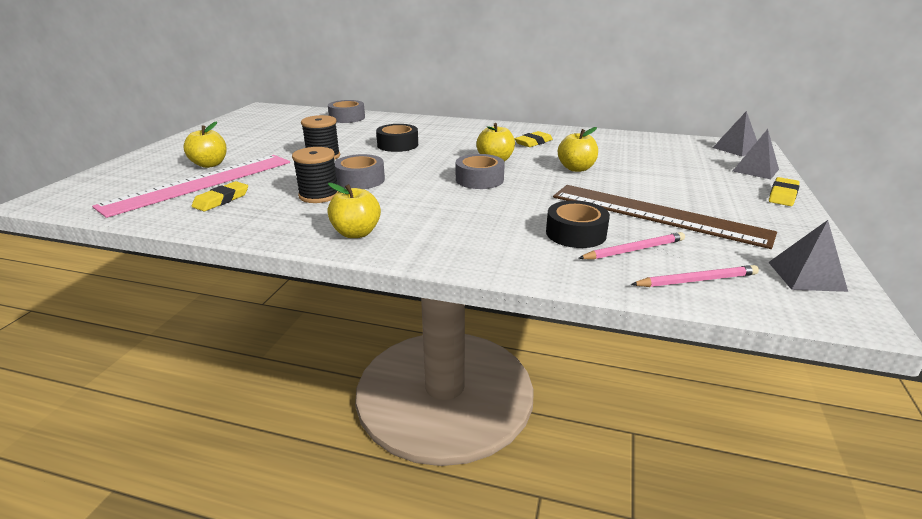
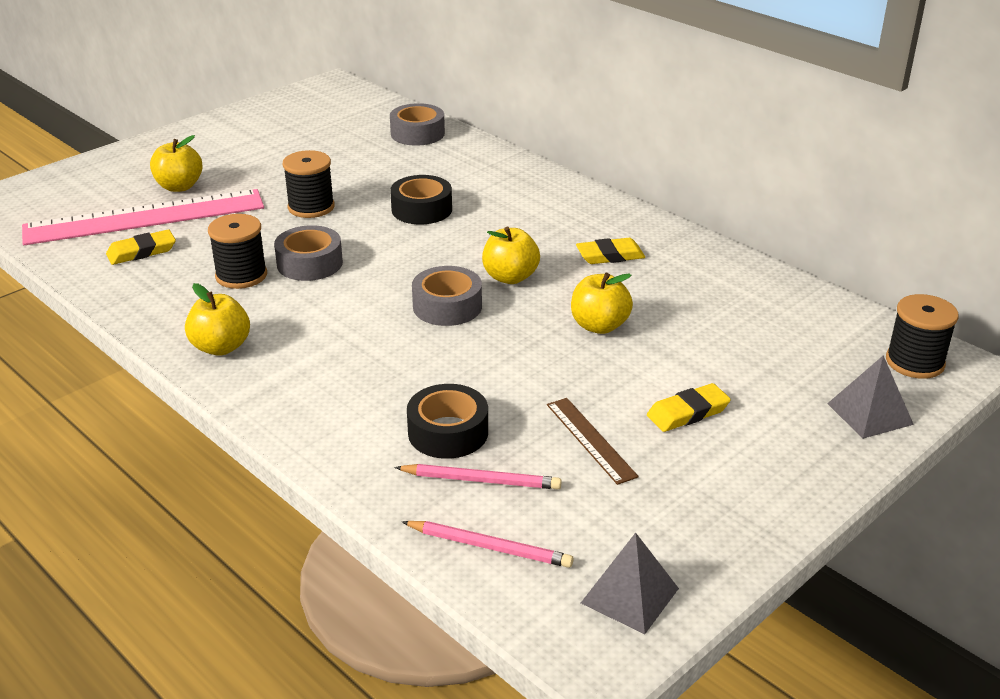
camera: 30 degrees right, 5 degrees up
(657, 214) = (591, 439): brown ruler -> brown ruler, size x0.46
(736, 149) = (915, 362): grey pyramid -> black spool
(783, 195) = (827, 472): yellow eraser -> yellow eraser (688, 412)

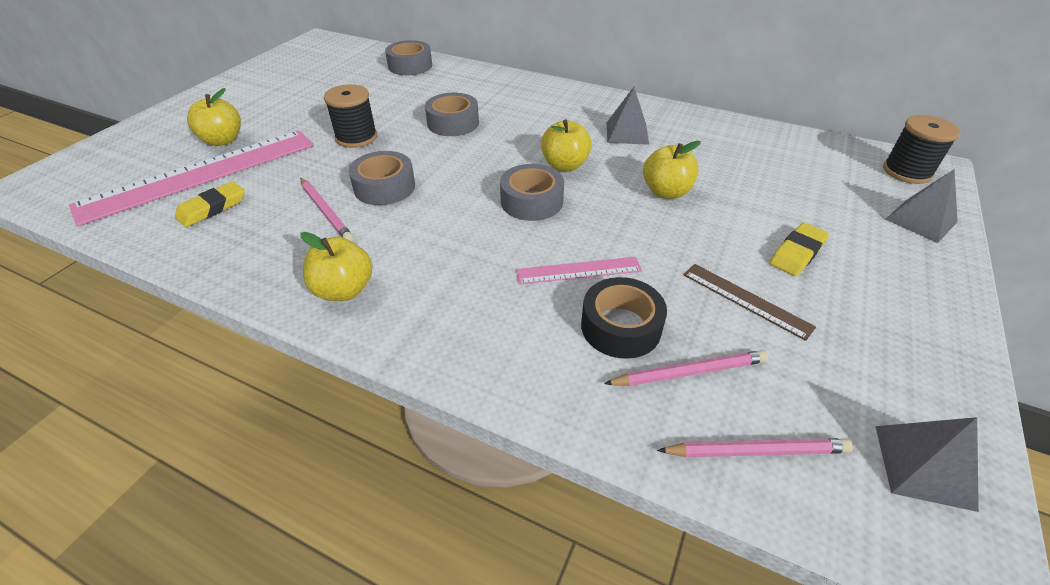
camera: 20 degrees left, 10 degrees up
(241, 275) = (325, 211): black spool -> pink pencil
(421, 209) = (453, 123): black tape -> grey tape
(445, 378) = (578, 270): none -> pink ruler
(610, 255) = (627, 133): yellow eraser -> grey pyramid

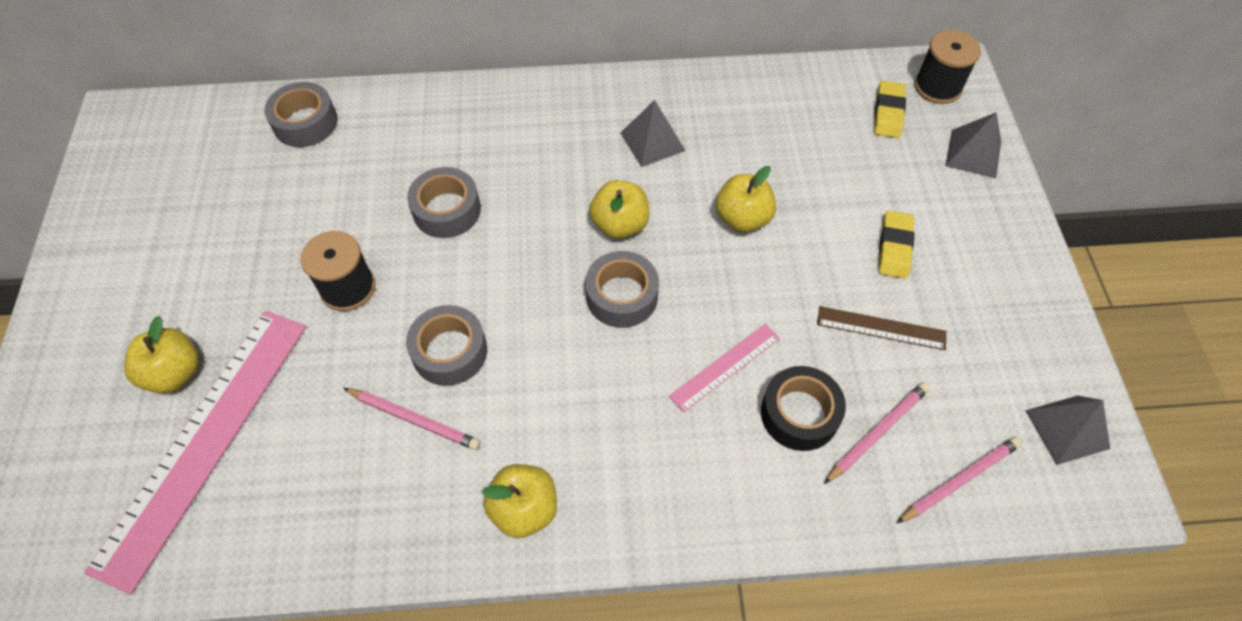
camera: 30 degrees left, 15 degrees up
(212, 208) = (274, 482): yellow eraser -> yellow eraser (888, 113)

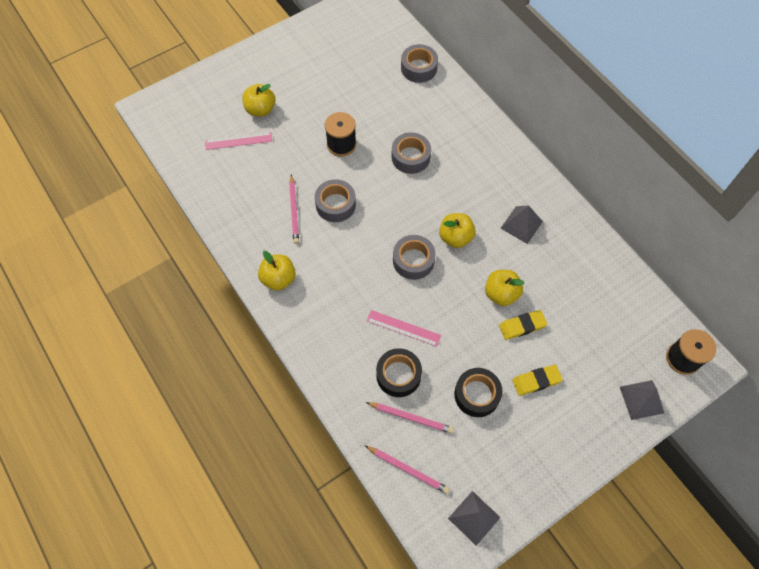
camera: 60 degrees right, 5 degrees up
(205, 441) = (238, 141): pink ruler -> pink ruler, size x0.46
(881, 328) = (477, 395): brown ruler -> black tape
(888, 113) = (638, 338): yellow eraser -> yellow eraser (522, 326)

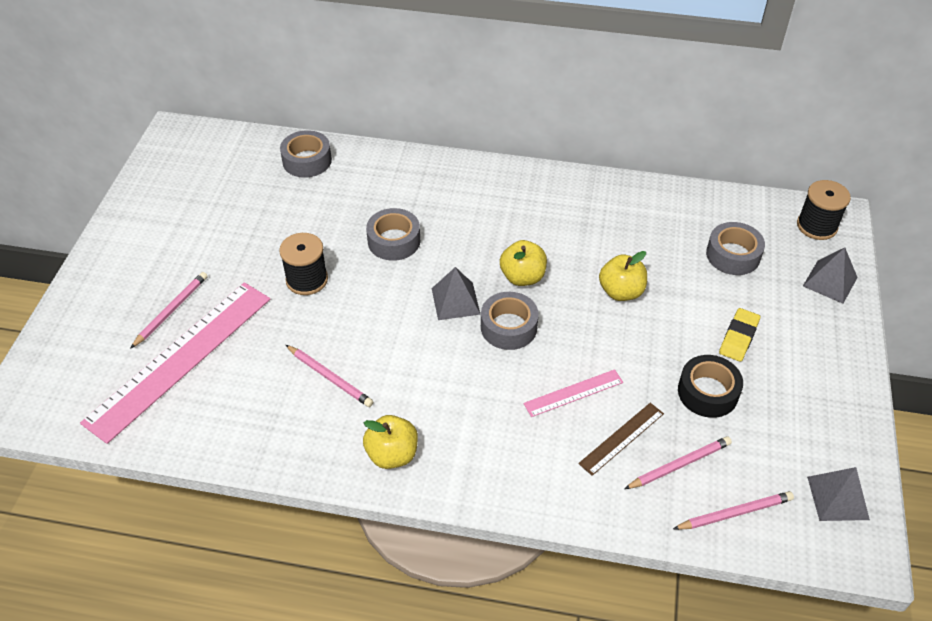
camera: 45 degrees left, 15 degrees down
(238, 141) = (180, 359): pink ruler -> pink ruler, size x2.19
(260, 109) = (171, 311): yellow apple -> pink pencil
(335, 204) = (368, 338): grey tape -> grey tape (733, 255)
(398, 375) = (621, 438): black tape -> brown ruler
(521, 224) = (566, 223): grey pyramid -> grey pyramid (455, 301)
(522, 326) = (671, 303): yellow eraser -> none

